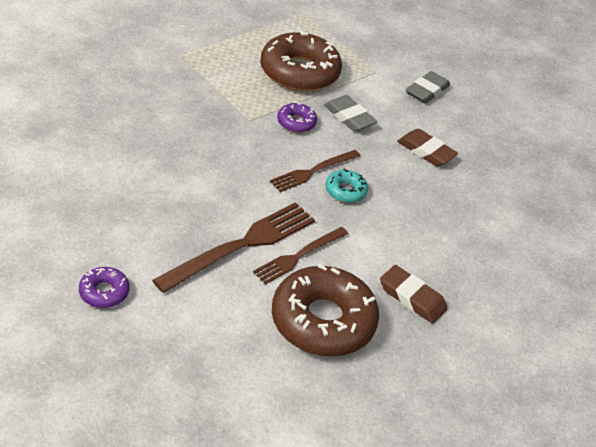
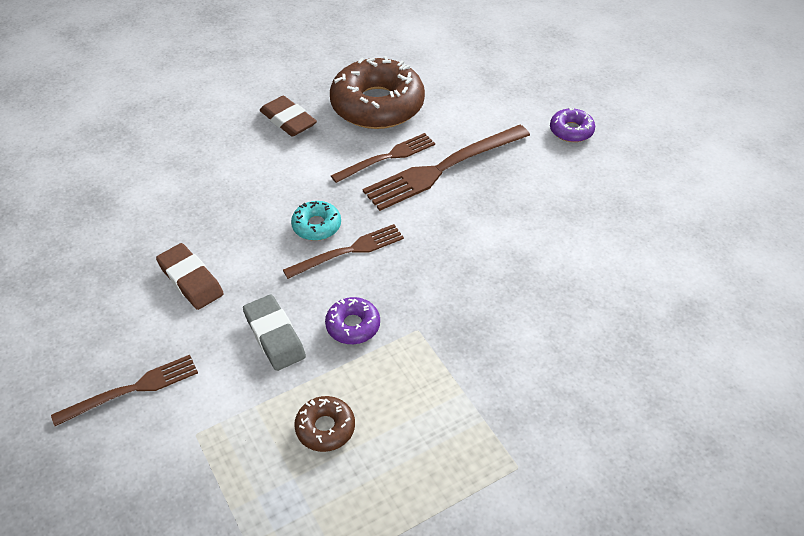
camera: 165 degrees left, 5 degrees up
(299, 72) = (325, 428): brown donut -> brown donut, size x0.46
(427, 91) = (131, 390): grey eraser -> brown fork

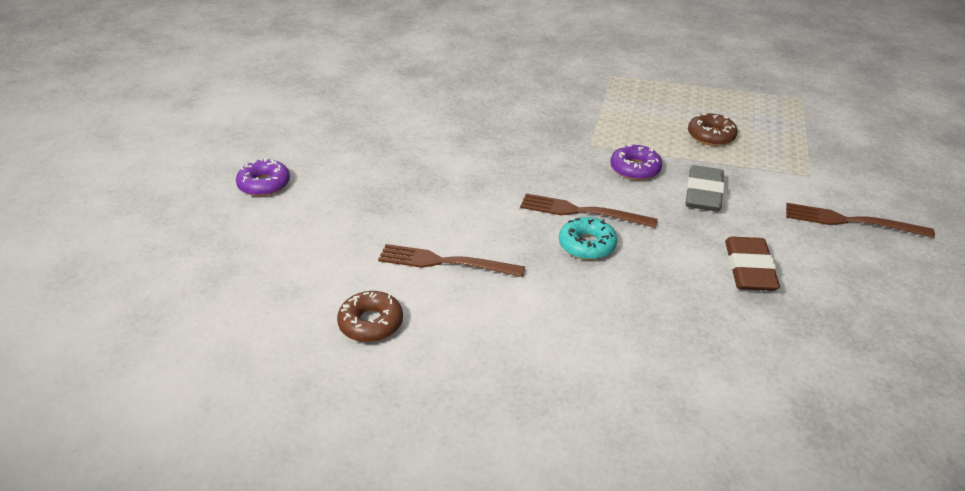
camera: 135 degrees left, 10 degrees down
(288, 120) = (489, 374): brown eraser -> none
(377, 105) = (371, 323): brown donut -> brown donut, size x0.46
(443, 168) = (413, 222): brown fork -> none

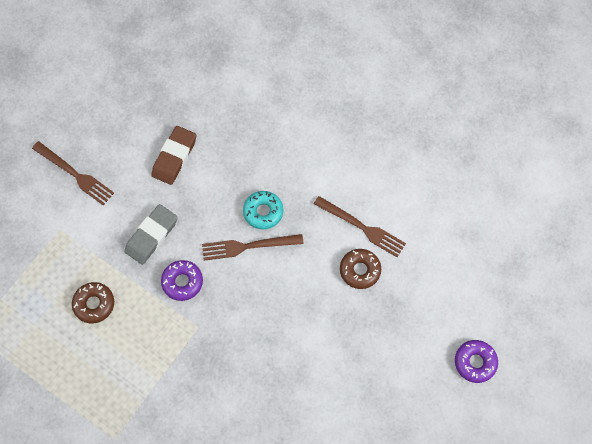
camera: 160 degrees left, 30 degrees up
(371, 323) = (422, 190): brown donut -> brown donut (360, 270)
(582, 212) = (248, 246): brown fork -> brown fork turned 135 degrees clockwise

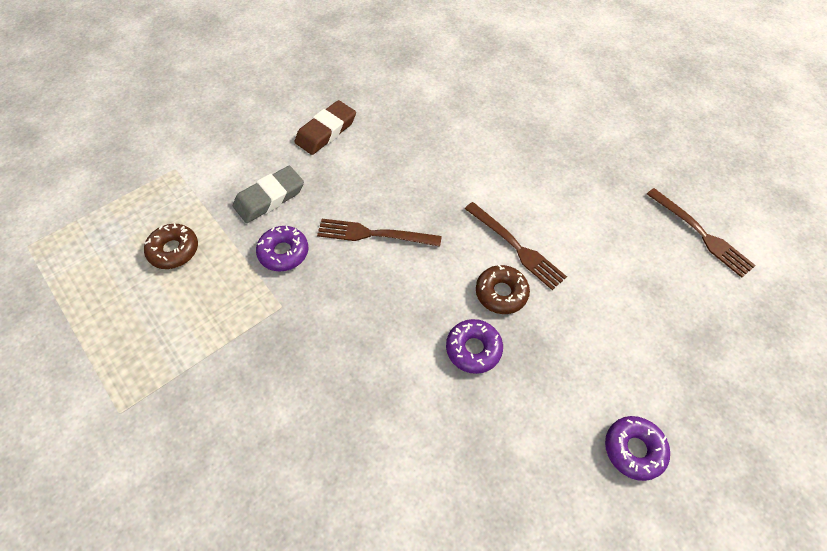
camera: 15 degrees right, 10 degrees down
(74, 174) = (216, 123): brown fork -> brown fork (700, 234)
(263, 212) = (403, 204): turquoise donut -> none
(350, 321) = (473, 349): none -> purple donut

